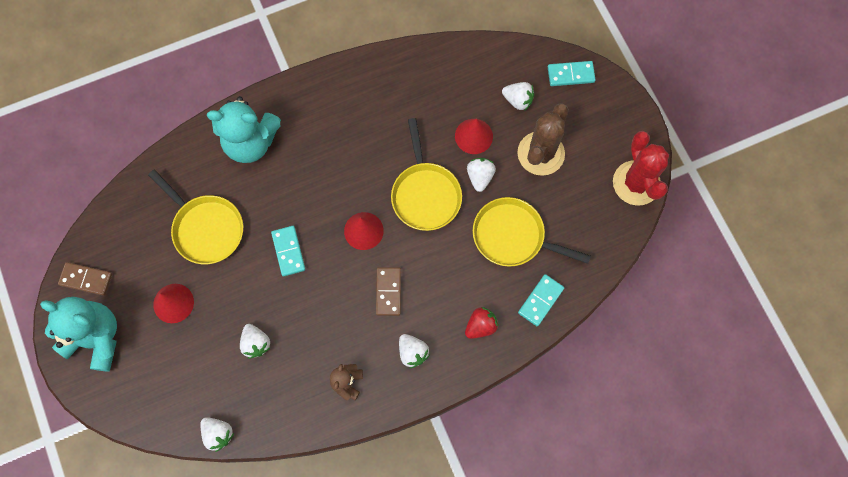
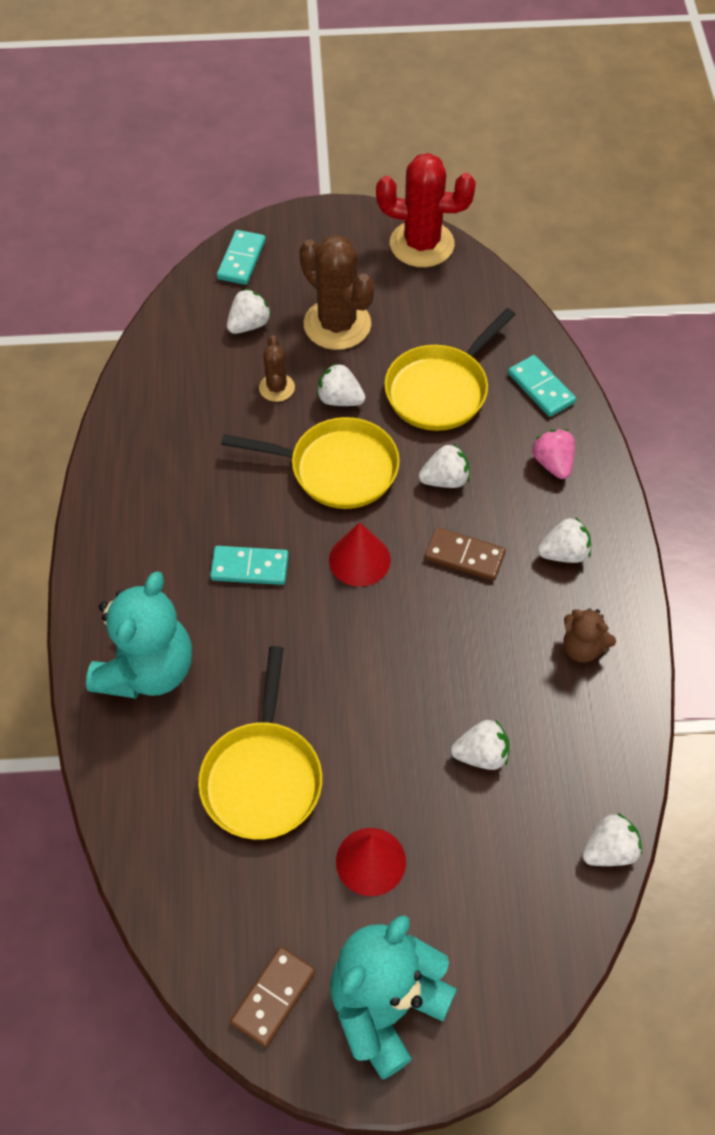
camera: 70 degrees left, 15 degrees down
(205, 228) = (262, 776): yellow pan -> yellow pan turned 120 degrees clockwise
(288, 251) = (351, 667): turquoise domino -> turquoise domino (250, 567)
(441, 262) = (445, 480): none -> white strawberry
(473, 136) = (277, 388): red cone -> brown cactus
(480, 326) = (553, 463): red strawberry -> pink strawberry

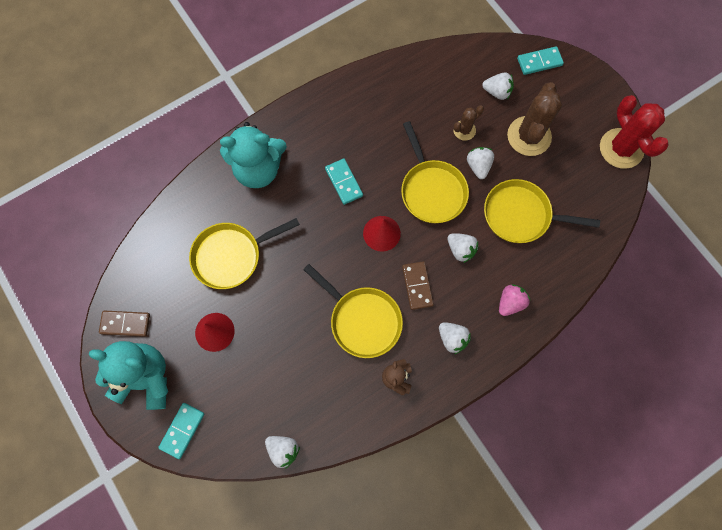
camera: 60 degrees right, 15 degrees up
(473, 648) = (362, 320): none -> yellow pan
(481, 755) = (302, 356): white strawberry -> none
(541, 388) = (560, 270): turquoise domino -> turquoise domino (182, 430)

